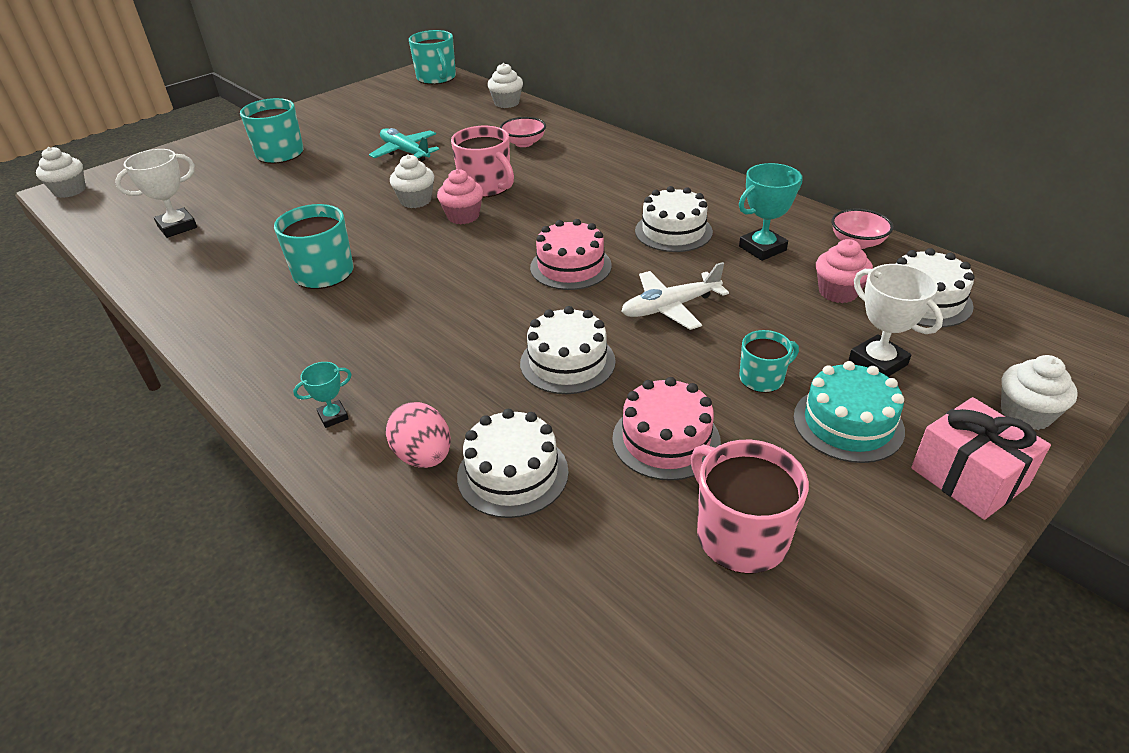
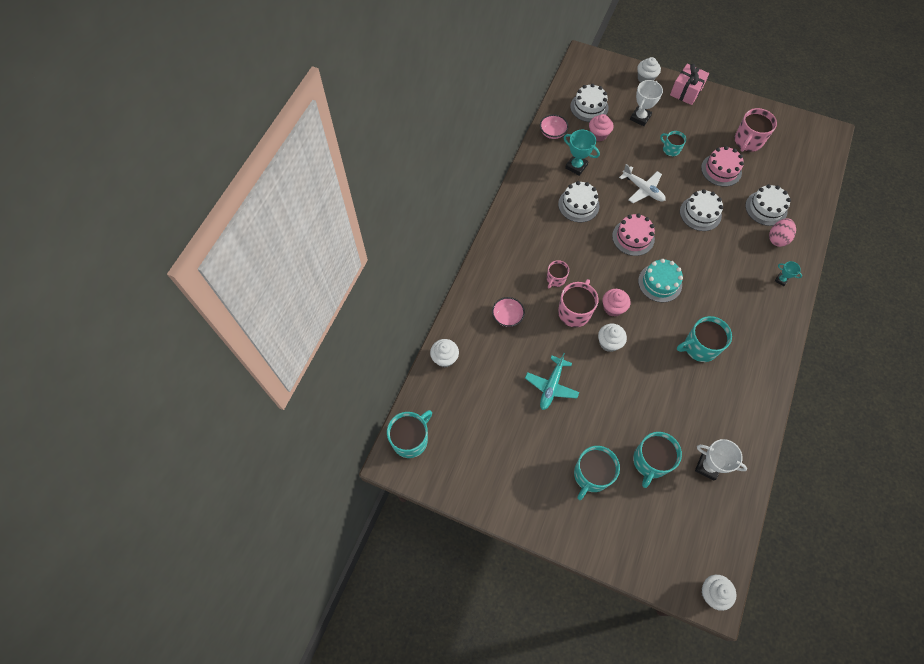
camera: 115 degrees left, 25 degrees up
(240, 190) = (650, 461): none -> turquoise mug
(550, 184) = (555, 279): none -> pink mug
(848, 423) = (680, 122): turquoise cake -> turquoise cake (660, 283)

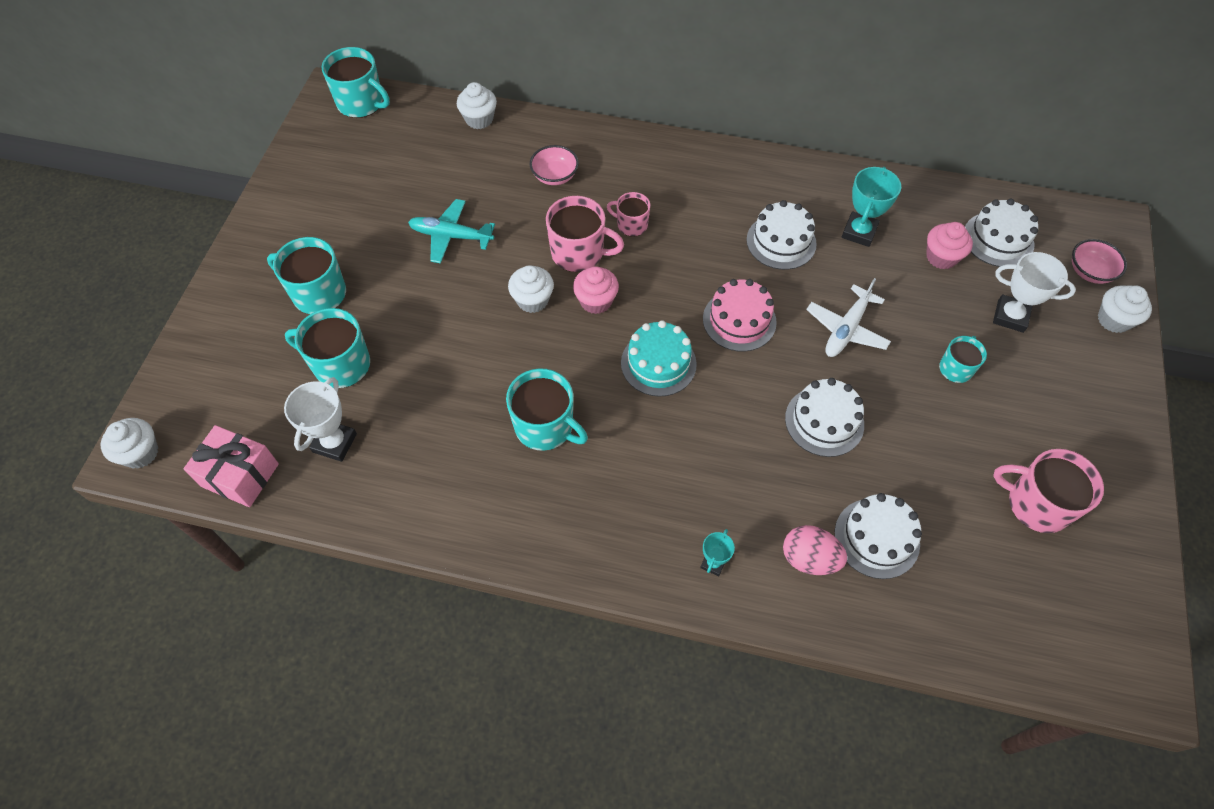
camera: 80 degrees right, 5 degrees down
(552, 133) = (917, 195): pink bowl -> pink bowl (1089, 272)
(686, 91) = (1116, 389): pink gift -> pink gift (240, 475)
(699, 347) = (545, 426): turquoise mug -> turquoise mug turned 150 degrees clockwise
(721, 170) = (941, 455): pink cake -> none

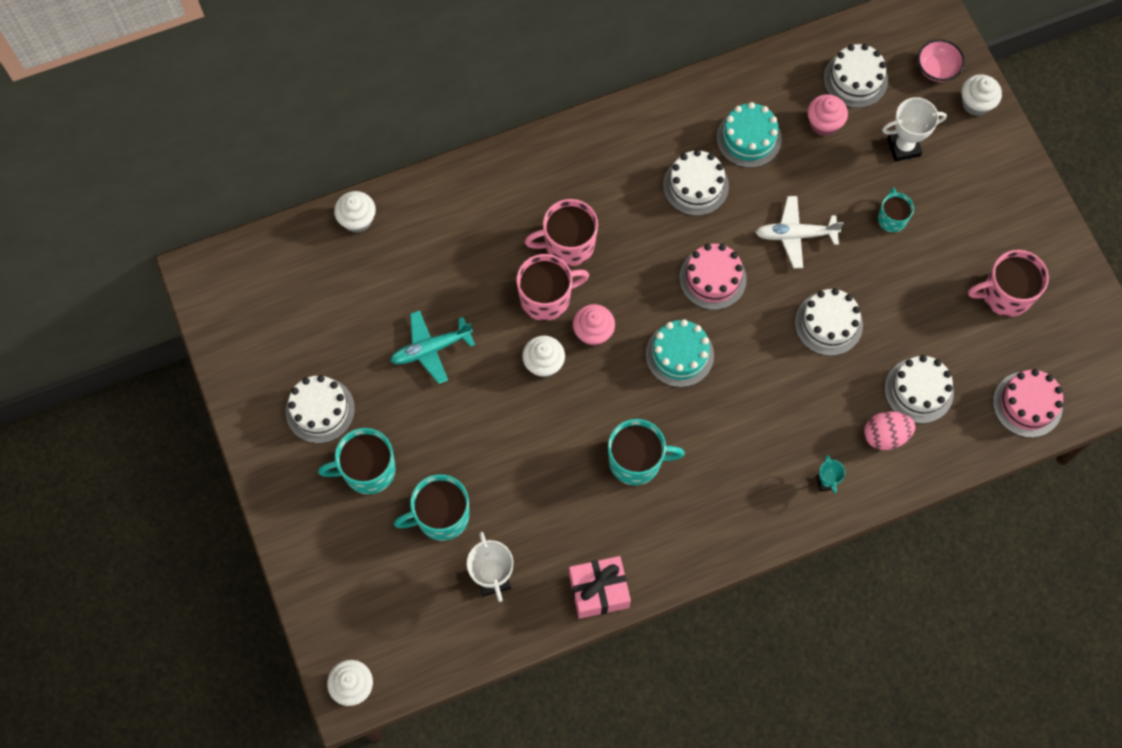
camera: 35 degrees left, 10 degrees up
(240, 475) = (445, 649): pink gift -> pink gift (599, 591)
(325, 229) = (320, 410): none -> white cake
(361, 103) = (236, 268): turquoise mug -> none
(555, 176) = (469, 237): pink bowl -> none
(631, 225) = (568, 244): pink mug -> pink mug, size x1.68
(846, 329) = (795, 235): white plane -> white plane turned 90 degrees clockwise
(859, 232) = (748, 138): turquoise trophy -> turquoise cake
(993, 628) = (1027, 404): none -> pink cake

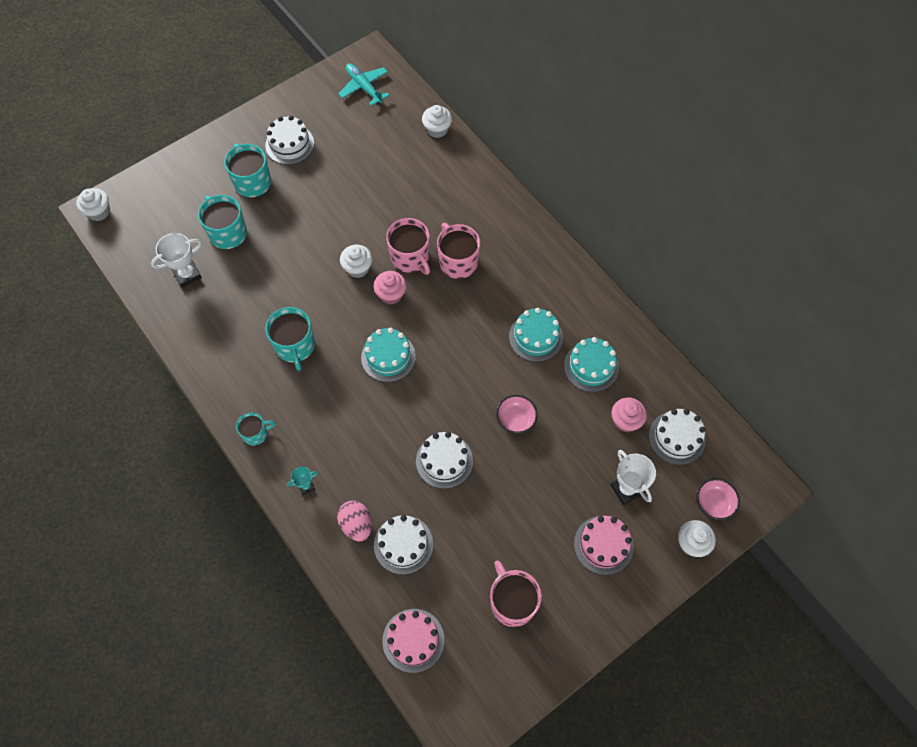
camera: 75 degrees right, 5 degrees down
(431, 349) = (351, 196): turquoise plane -> turquoise plane (364, 87)
(599, 591) = (189, 344): pink gift -> none
(695, 185) = (535, 337): white cake -> turquoise cake
(712, 278) = (459, 366): pink cake -> pink cake (603, 545)
(795, 235) = (515, 419): white plane -> pink bowl
(891, 218) = (555, 492): turquoise mug -> turquoise mug (255, 433)

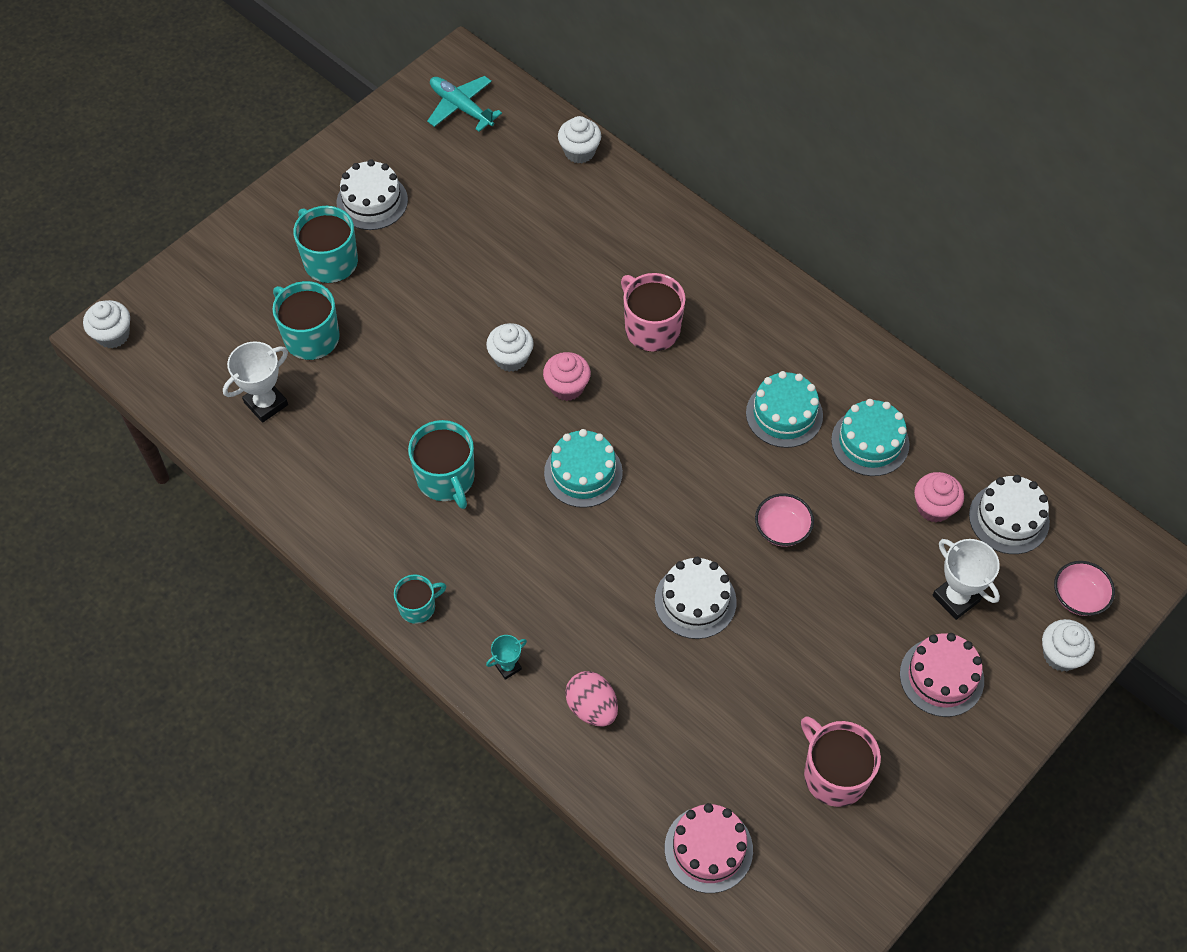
camera: 10 degrees left, 5 degrees down
(403, 544) = (664, 723): white cake -> none
(410, 258) = (583, 333): pink mug -> none

